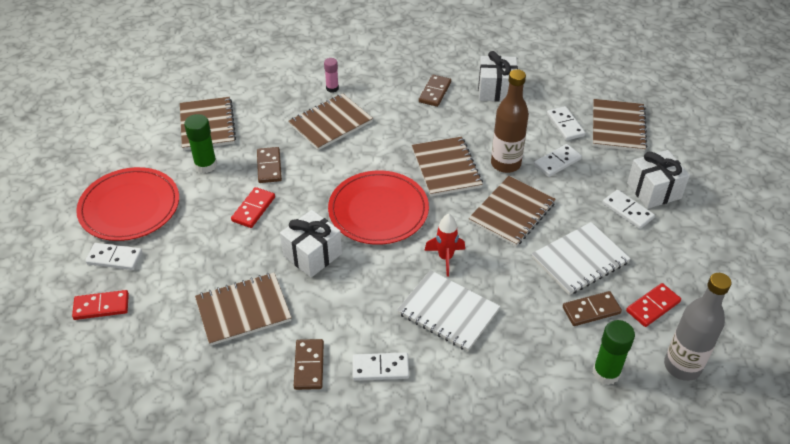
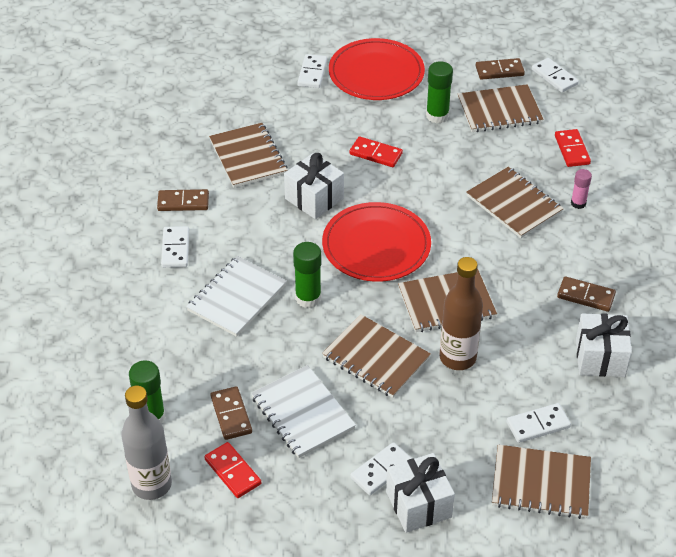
camera: 90 degrees right, 0 degrees up
(101, 307) = (257, 73): red domino -> red domino (572, 150)
(269, 166) = (438, 160): brown domino -> brown domino (499, 71)
(445, 258) = (308, 298): red rocket -> green glue stick
(557, 162) = (465, 409): white domino -> white domino (554, 77)

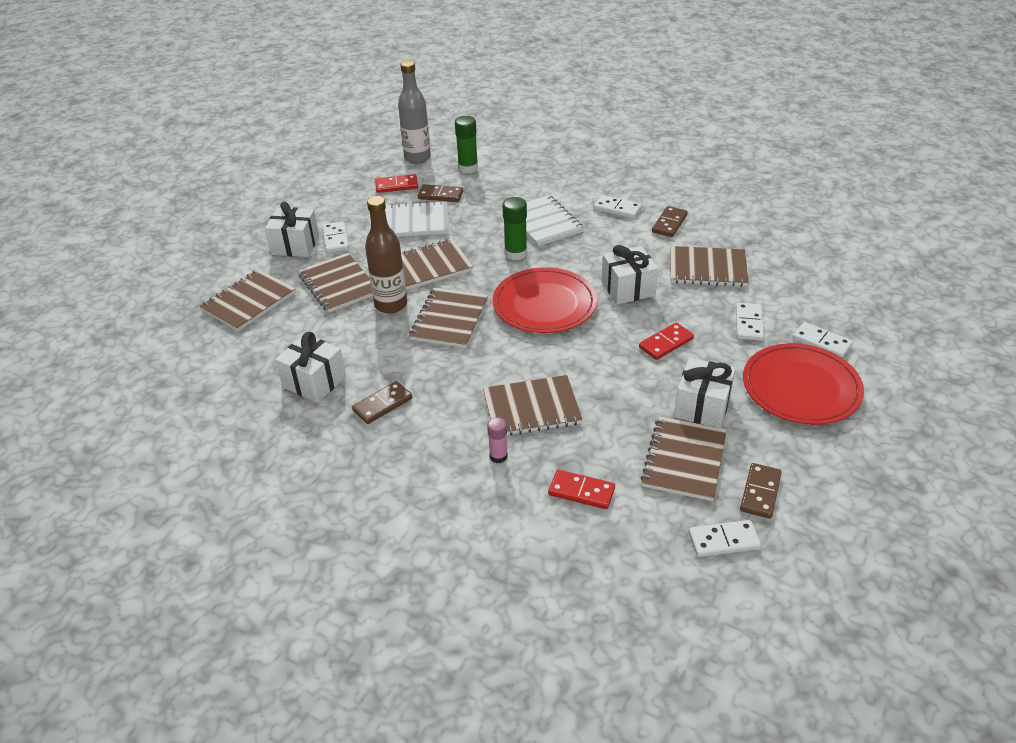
camera: 120 degrees right, 5 degrees down
(437, 116) = (702, 407): green glue stick -> white gift
(458, 419) = (338, 284): none -> brown notebook
(538, 424) = (293, 320): white domino -> white domino (749, 323)

